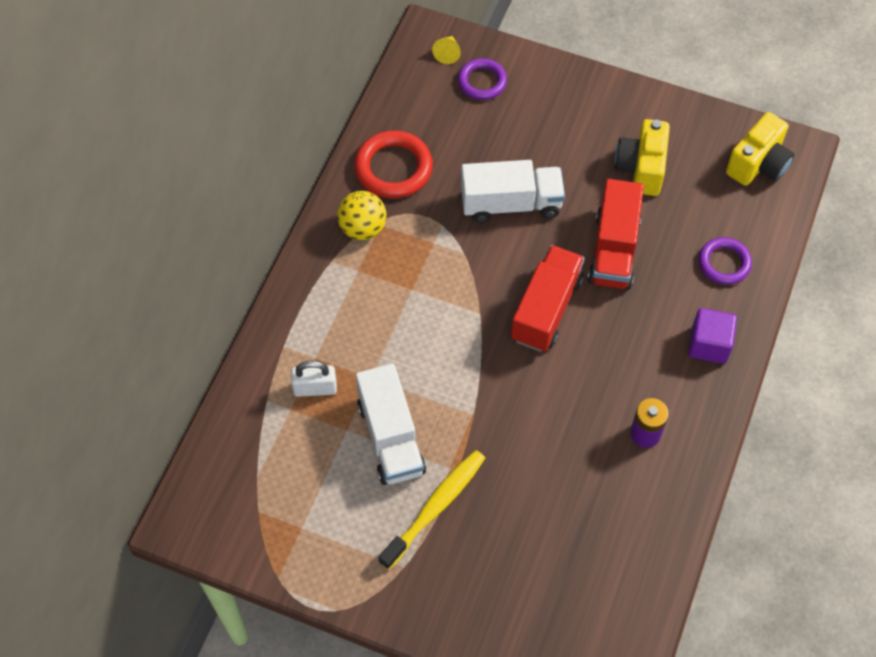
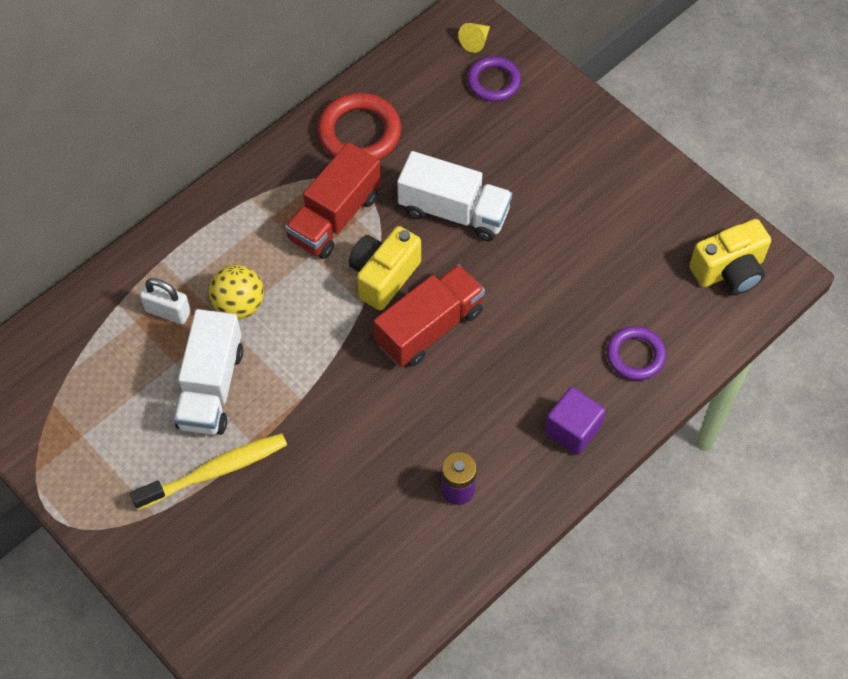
camera: 25 degrees right, 0 degrees up
(363, 228) = (298, 179): yellow ball -> yellow ball (239, 305)
(613, 250) = (530, 297): red truck -> red truck (335, 217)
(641, 168) = (605, 228): yellow camera -> yellow camera (383, 276)

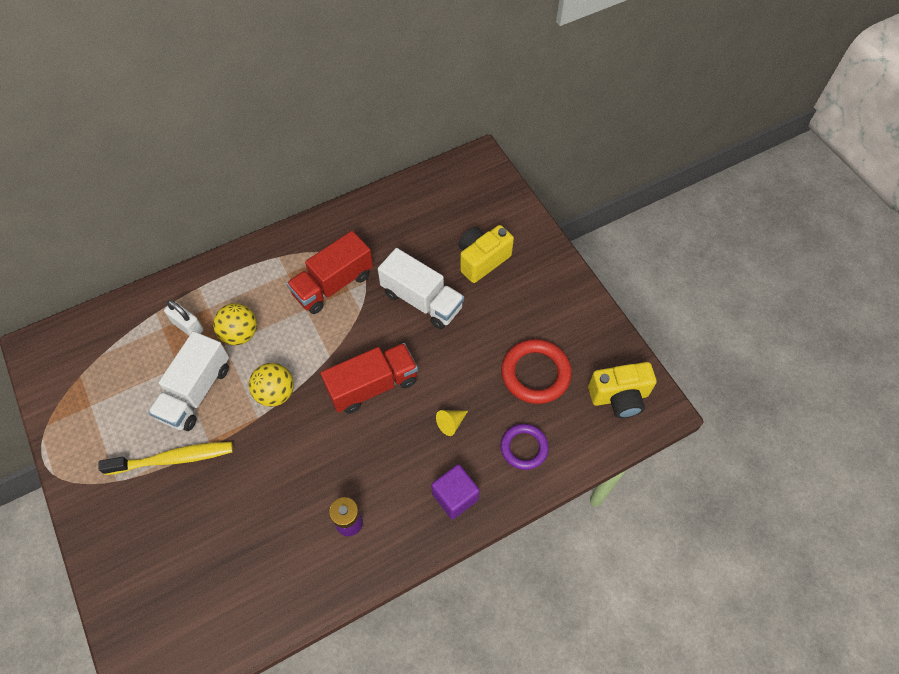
camera: 15 degrees right, 0 degrees up
(312, 365) = (275, 393): none -> yellow ball
(359, 133) = (373, 226): red ring -> red ring (535, 373)
(383, 276) = (352, 337): yellow camera -> yellow camera (482, 260)
(475, 42) = (480, 179): yellow cone -> yellow cone (451, 423)
(494, 82) = (484, 210): purple ring -> none

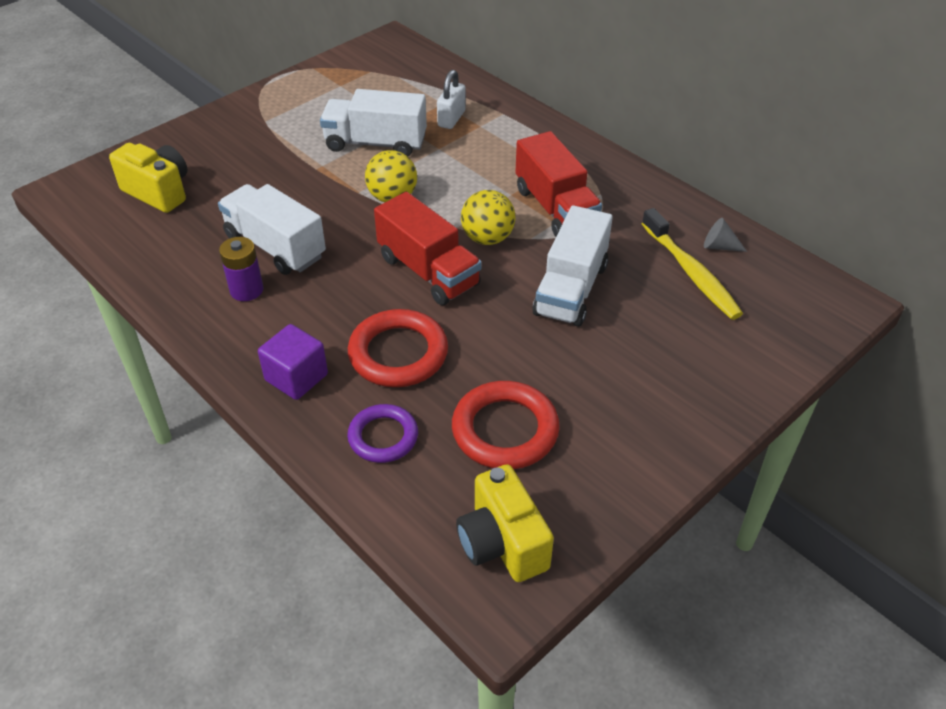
camera: 75 degrees right, 15 degrees down
(173, 458) = (296, 148): yellow toothbrush -> yellow toothbrush (691, 273)
(240, 334) = (457, 155): yellow ball -> yellow ball (487, 238)
(303, 494) = (275, 247): none -> white truck
(333, 284) = (555, 208): red truck -> red truck turned 150 degrees counterclockwise
(409, 203) = (719, 246): none -> grey cone
(451, 423) = (398, 353): yellow cone -> red ring
(482, 260) = (668, 337): yellow camera -> yellow camera (159, 192)

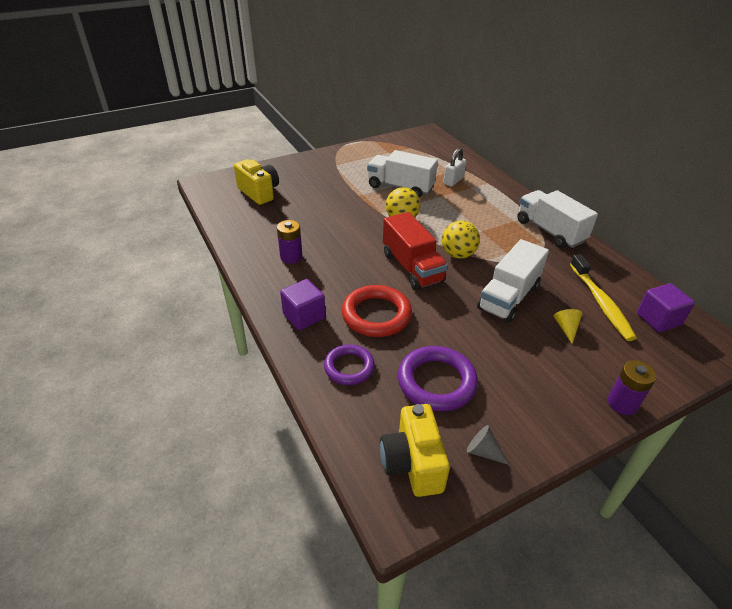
camera: 15 degrees right, 5 degrees down
(275, 247) = (318, 235): white truck -> white truck (550, 231)
(505, 430) = (436, 382): red ring -> purple ring
(555, 208) = (510, 244): red truck -> none
(654, 318) = (566, 328): none -> yellow cone
(719, 246) = (625, 289): grey cone -> grey cone (483, 451)
(739, 404) = (622, 403): none -> purple battery
(765, 281) = (658, 319): none -> purple cube

